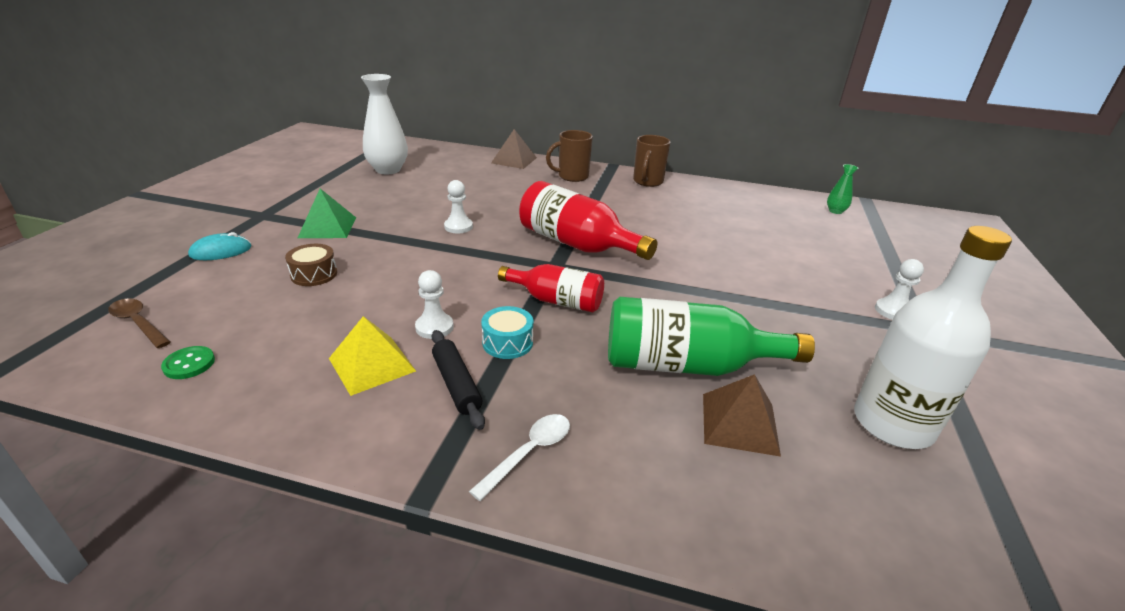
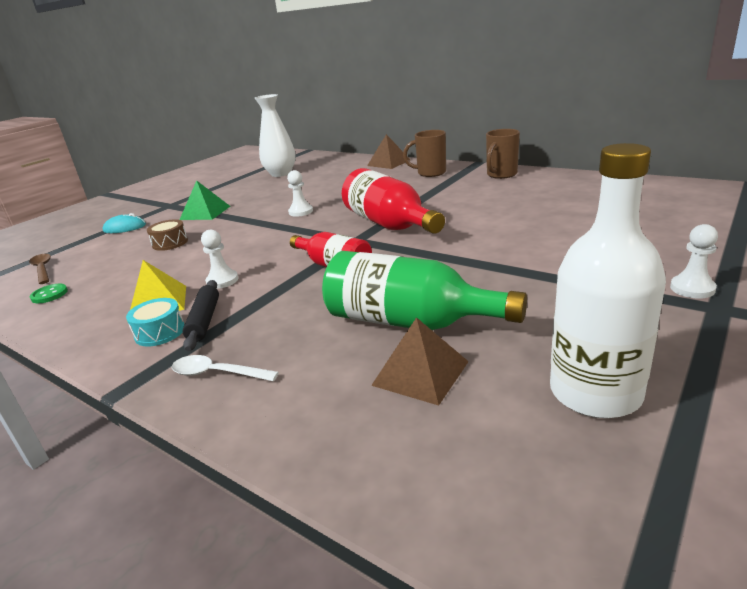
camera: 25 degrees right, 5 degrees down
(507, 342) = (268, 294): turquoise drum -> turquoise drum (160, 332)
(529, 452) = (217, 373): white spoon -> white spoon turned 135 degrees counterclockwise
(835, 211) = (700, 195): green vase -> none

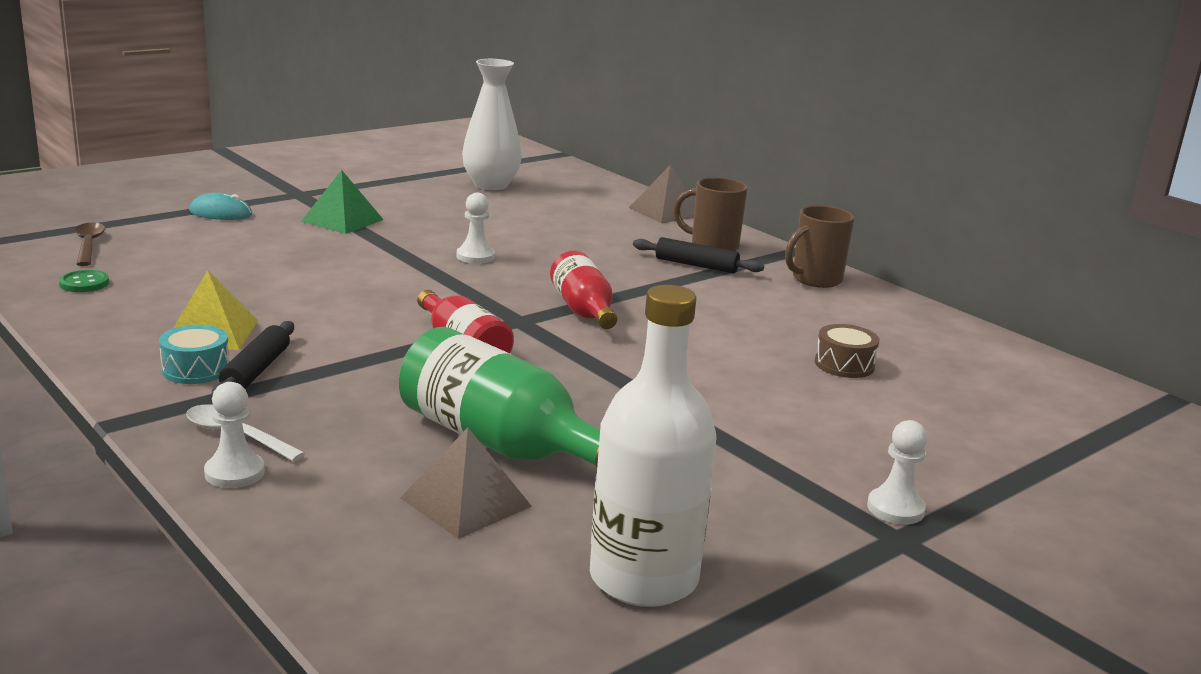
camera: 10 degrees right, 5 degrees down
(170, 243) = (269, 254): brown drum -> brown drum (844, 364)
(222, 281) = (307, 326): white pawn -> white pawn (234, 473)
(390, 224) = (583, 311): red bottle -> red bottle, size x0.63
(430, 184) = (696, 265): none -> black rolling pin

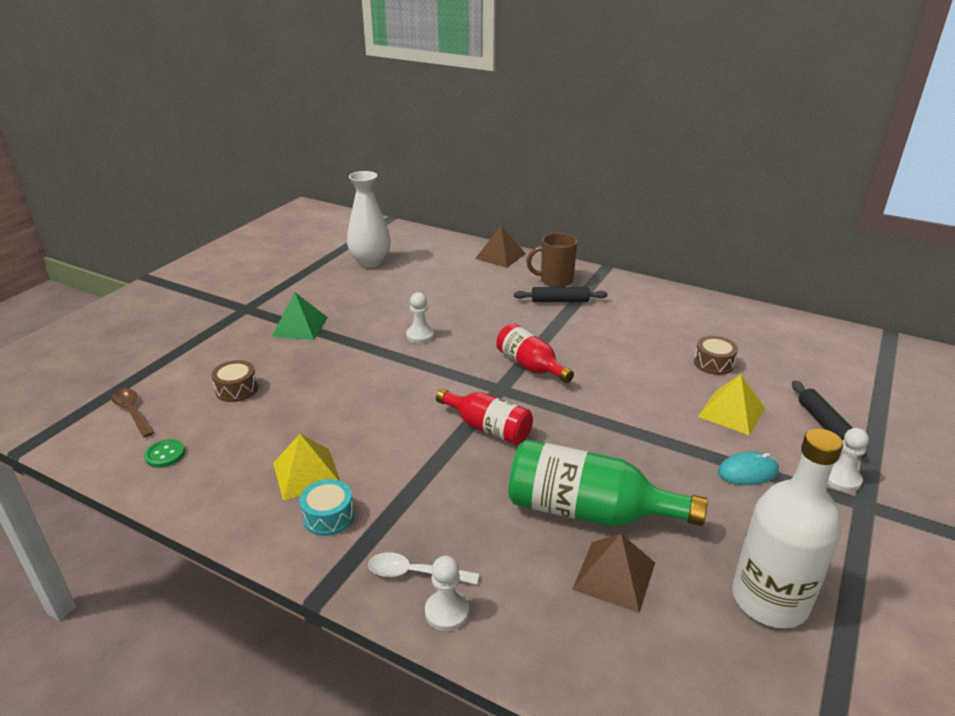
camera: 20 degrees left, 10 degrees up
(214, 253) = (237, 389): none -> brown drum
(220, 213) = (205, 345): turquoise mouse -> turquoise mouse (748, 472)
(256, 371) = (372, 502): black rolling pin -> black rolling pin (824, 424)
(811, 412) = (731, 412): none -> yellow pyramid
(815, 280) = (636, 292): brown mug -> none

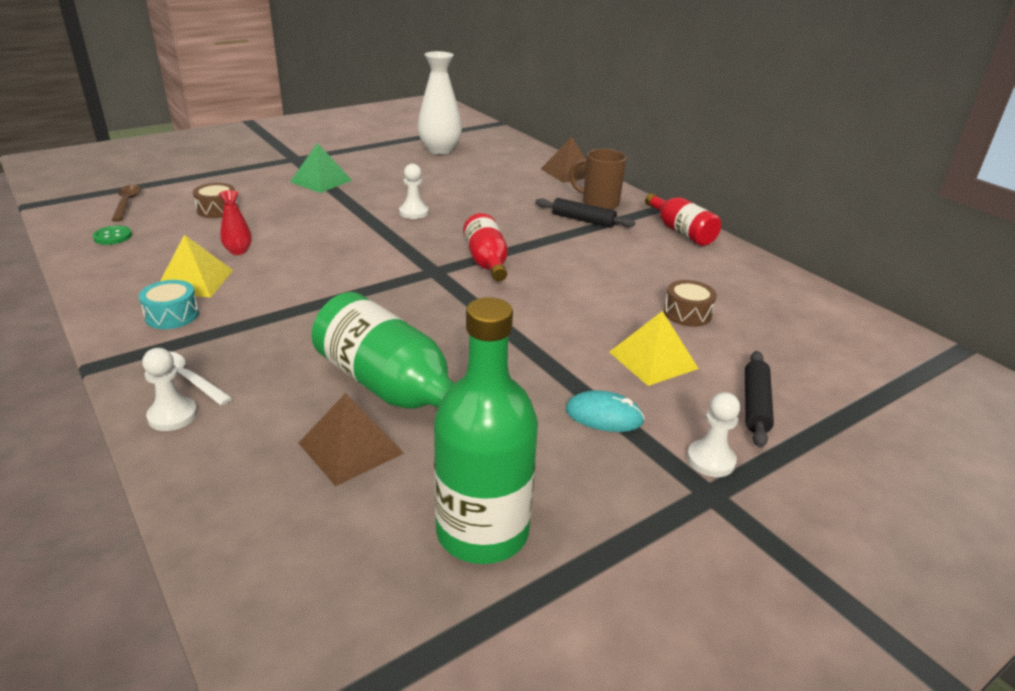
camera: 25 degrees right, 0 degrees up
(310, 427) = (238, 251): none -> red vase
(488, 428) = (384, 296): red bottle -> red bottle (681, 232)
(769, 599) = (482, 531): white bottle -> green bottle

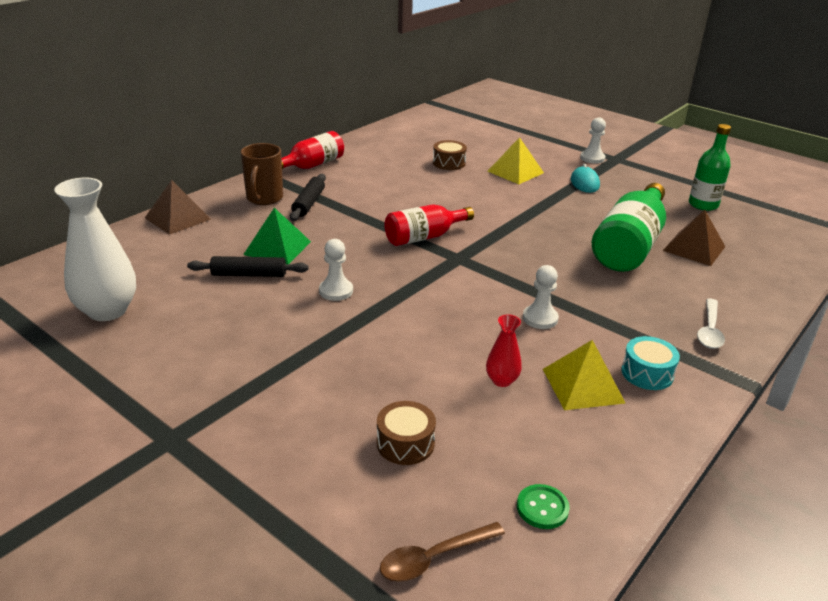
camera: 105 degrees left, 0 degrees up
(172, 416) = (746, 320): white pawn -> white pawn (540, 318)
(321, 181) = (262, 383): green pyramid -> green pyramid (277, 248)
(482, 531) = (703, 205): green bottle -> green bottle, size x0.63
(755, 405) = (534, 148): black rolling pin -> black rolling pin (249, 274)

